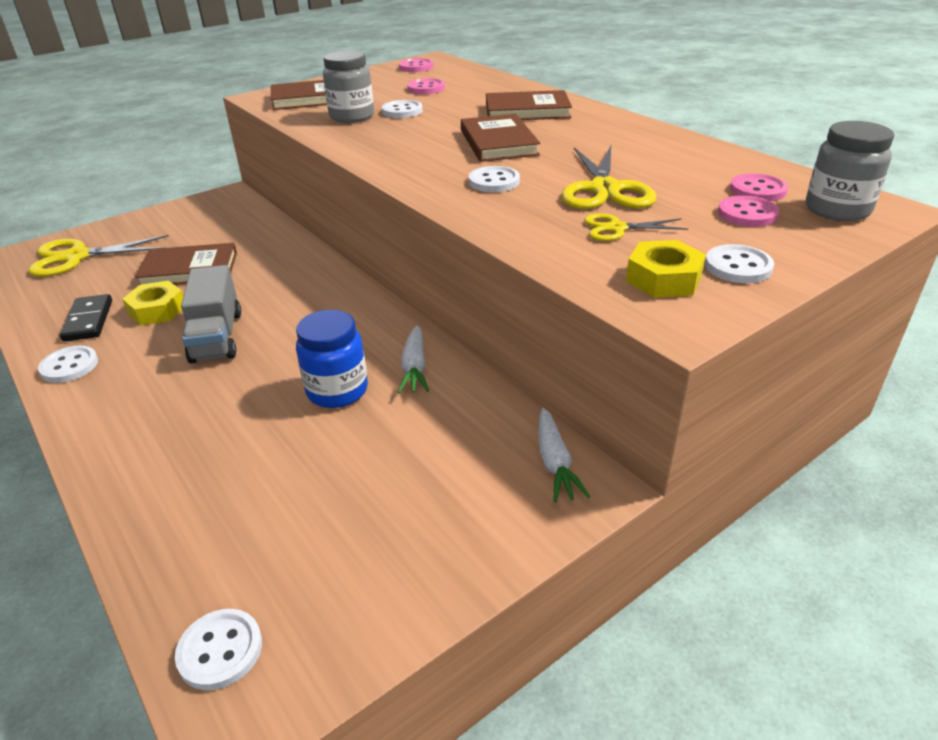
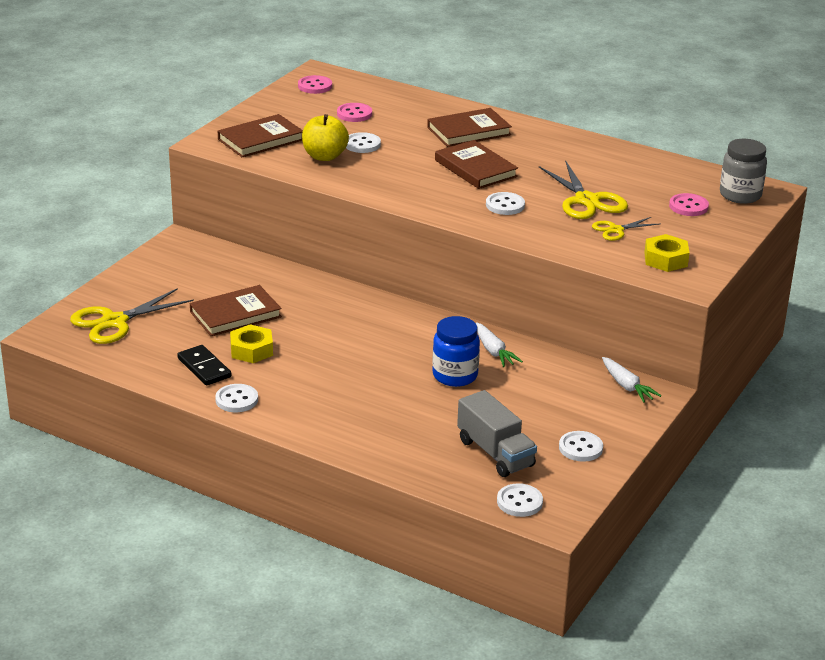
camera: 25 degrees left, 5 degrees down
(217, 336) = (325, 359): grey truck -> grey truck (495, 453)
(352, 117) = (324, 156): grey jar -> yellow apple
(738, 266) = (702, 244): white button -> white button (580, 448)
(757, 190) = (685, 186): pink button -> none

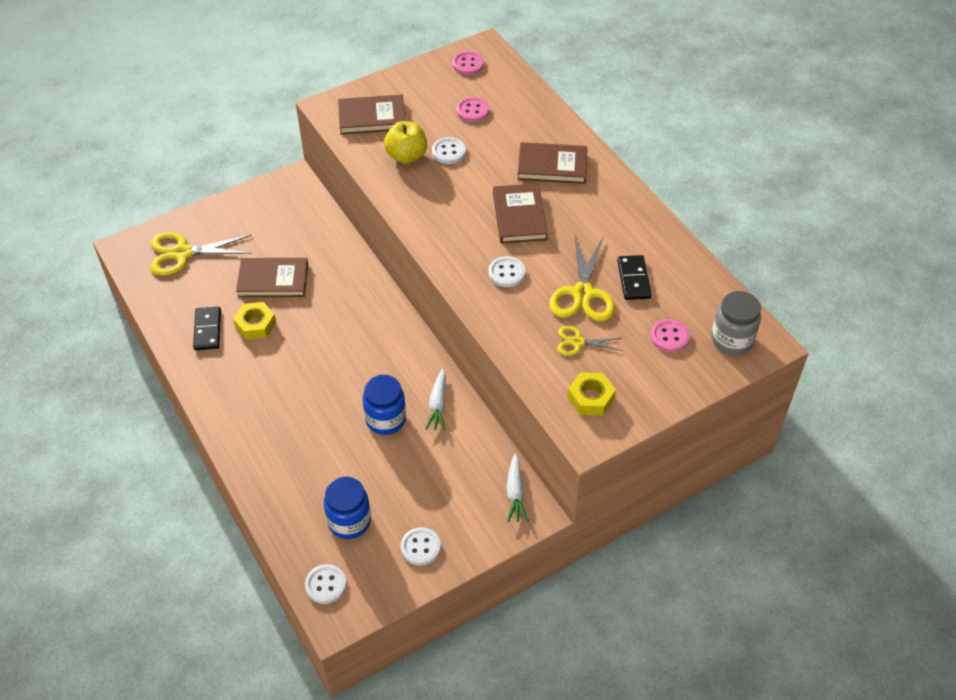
camera: 30 degrees right, 20 degrees up
(236, 400) = (205, 375): white button -> none
(495, 453) = (349, 521): grey truck -> blue jar
(619, 181) = (633, 279): none -> black domino

